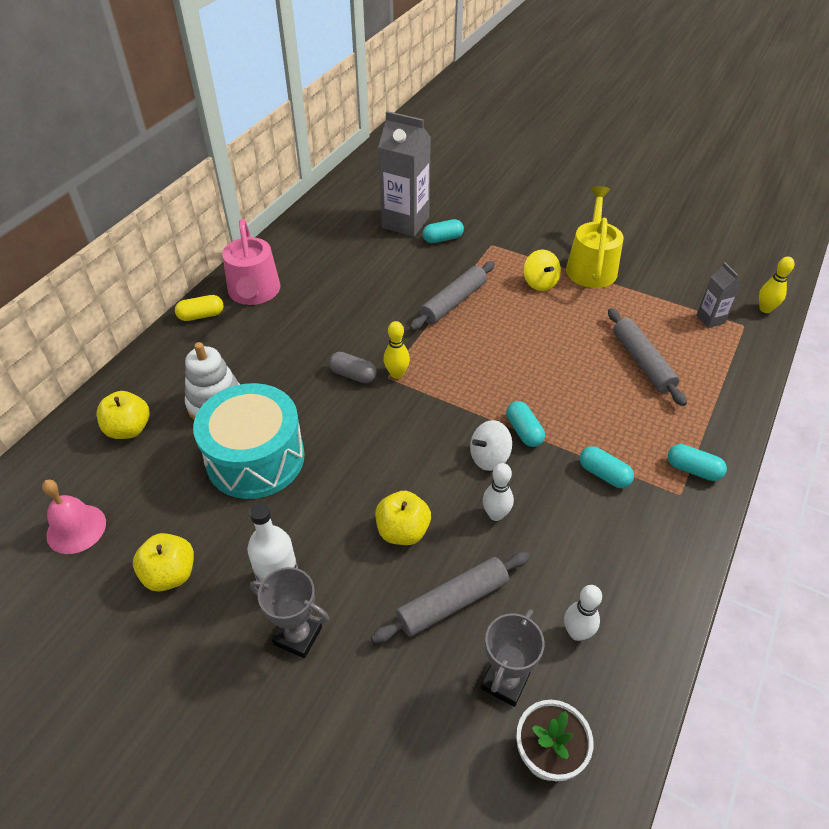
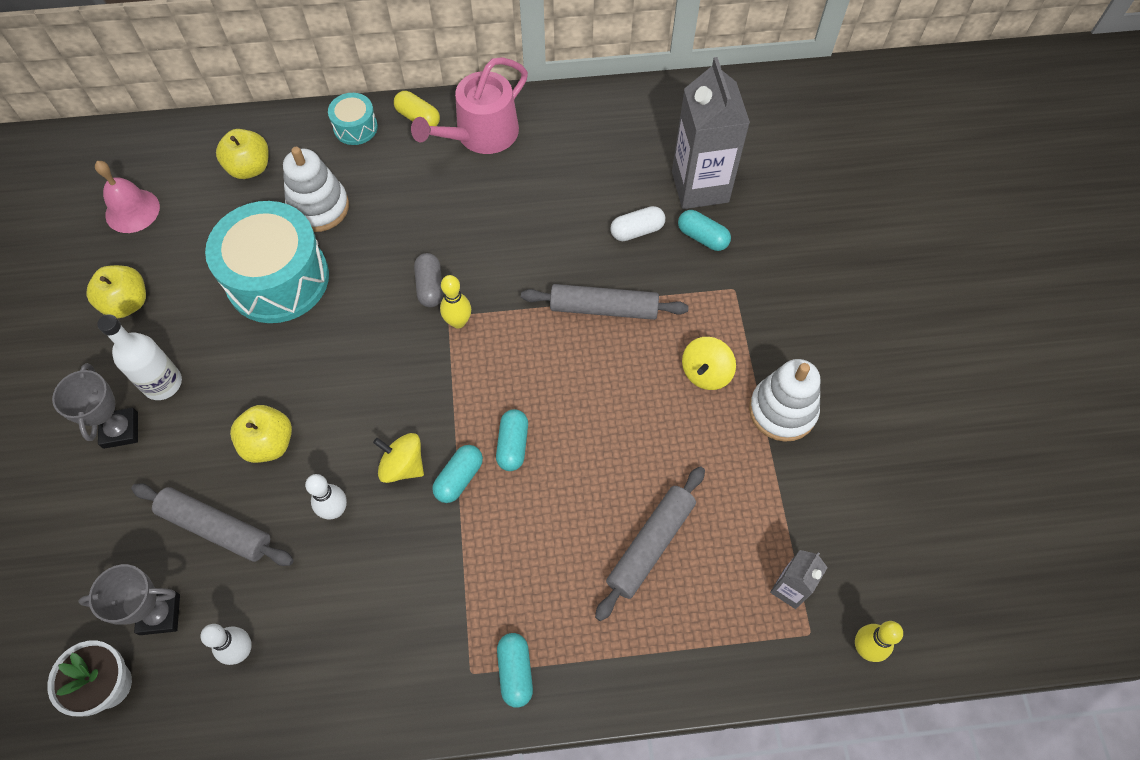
camera: 55 degrees right, 15 degrees up
(168, 351) = (355, 127): none -> turquoise drum
(410, 261) = (637, 231): none -> white capsule
(489, 457) = (403, 466): white spinning top -> yellow spinning top
(591, 266) = (782, 410): yellow watering can -> white stacking toy
(603, 474) = (449, 584): turquoise capsule -> turquoise capsule (512, 445)

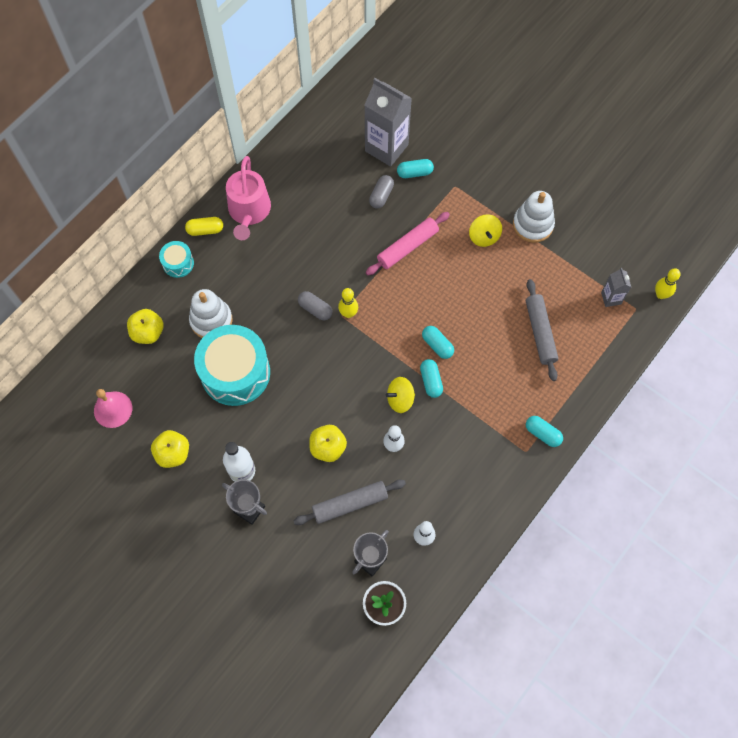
camera: 45 degrees left, 5 degrees up
(603, 308) = (407, 247): grey rolling pin -> pink rolling pin
(637, 231) = (381, 196): white capsule -> grey capsule

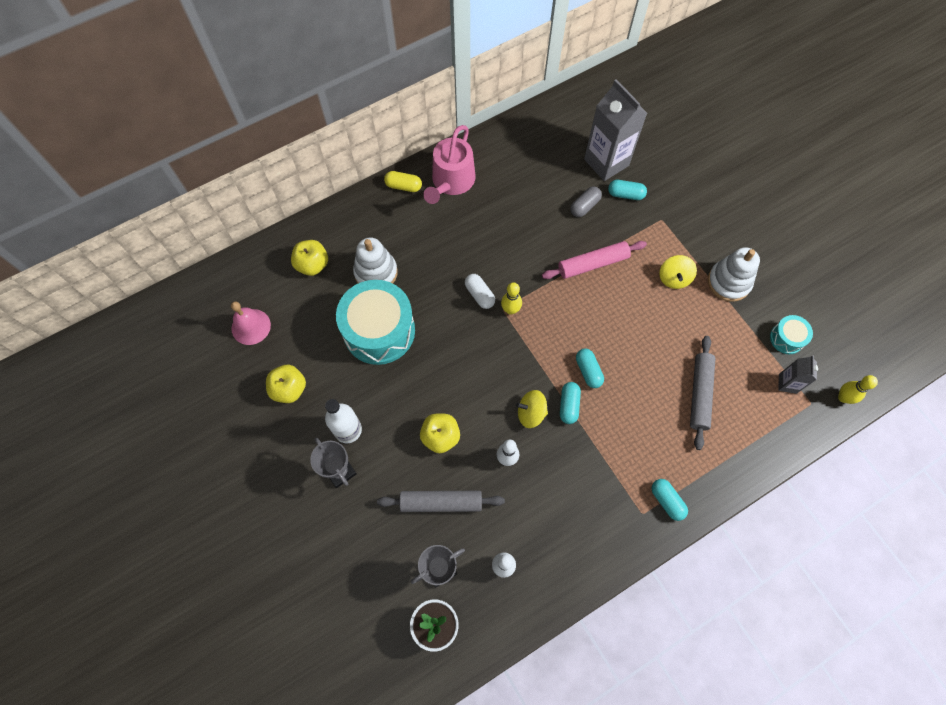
camera: 20 degrees right, 0 degrees up
(178, 263) = (366, 209): turquoise drum -> turquoise drum (786, 338)
(315, 309) = (479, 295): grey capsule -> white capsule

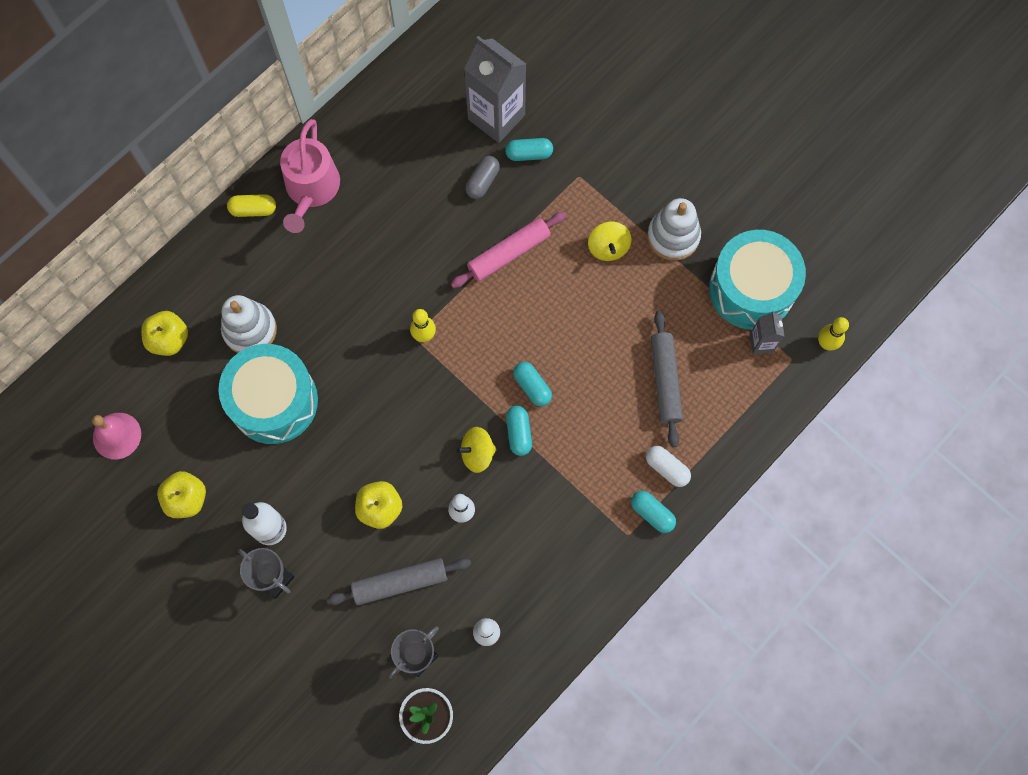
camera: 15 degrees left, 5 degrees up
(479, 295) = (382, 326): white capsule -> white capsule (667, 468)
(786, 338) = (751, 289): turquoise drum -> turquoise drum, size x2.13

